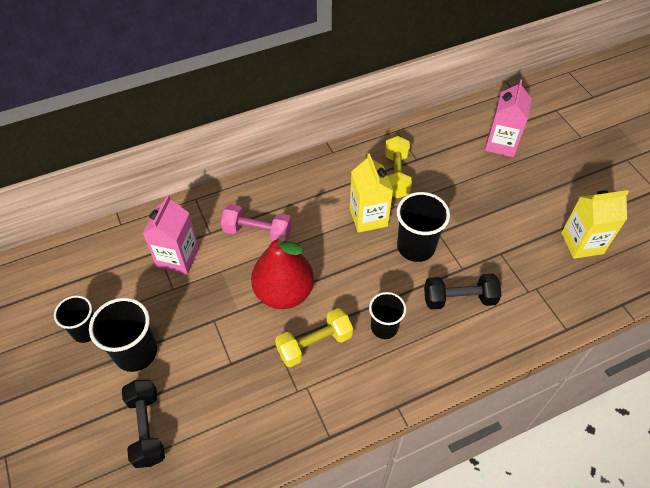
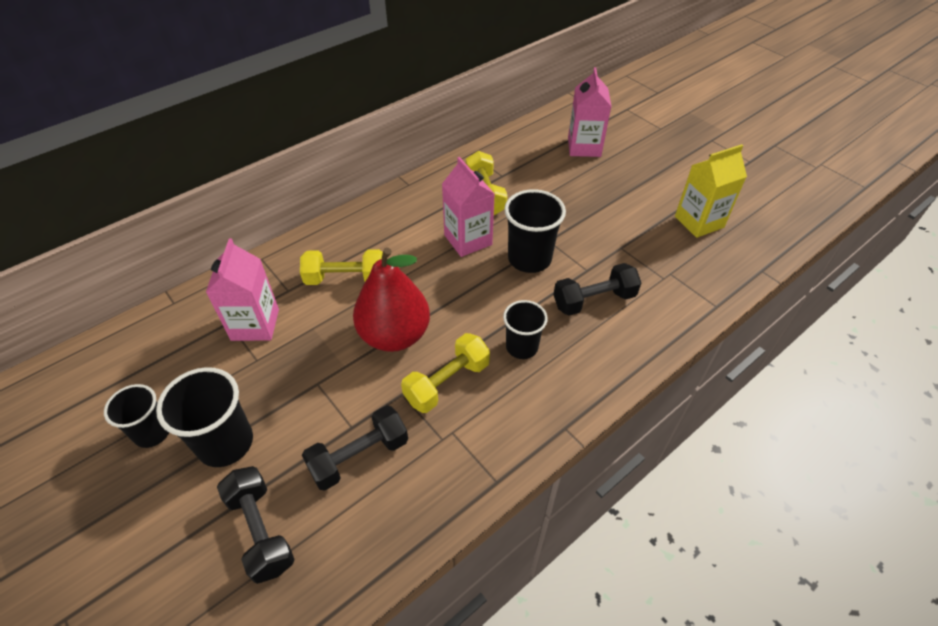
camera: 15 degrees left, 5 degrees down
(231, 389) = (359, 456): none -> black dumbbell
(257, 232) = (345, 279): pink dumbbell -> yellow dumbbell
(368, 217) = (468, 240): yellow carton -> pink carton

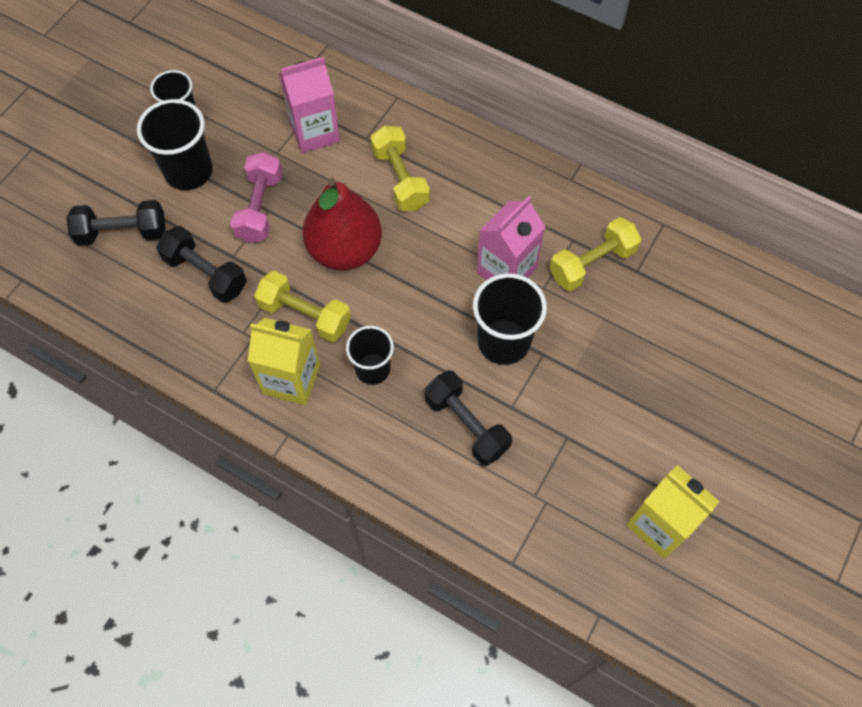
camera: 70 degrees right, 15 degrees up
(261, 531) = (122, 233): black dumbbell -> black dumbbell turned 45 degrees clockwise
(310, 389) = (260, 208): none -> pink dumbbell
(509, 410) = (291, 379): none -> yellow carton
(584, 147) = (748, 351): pink carton -> none

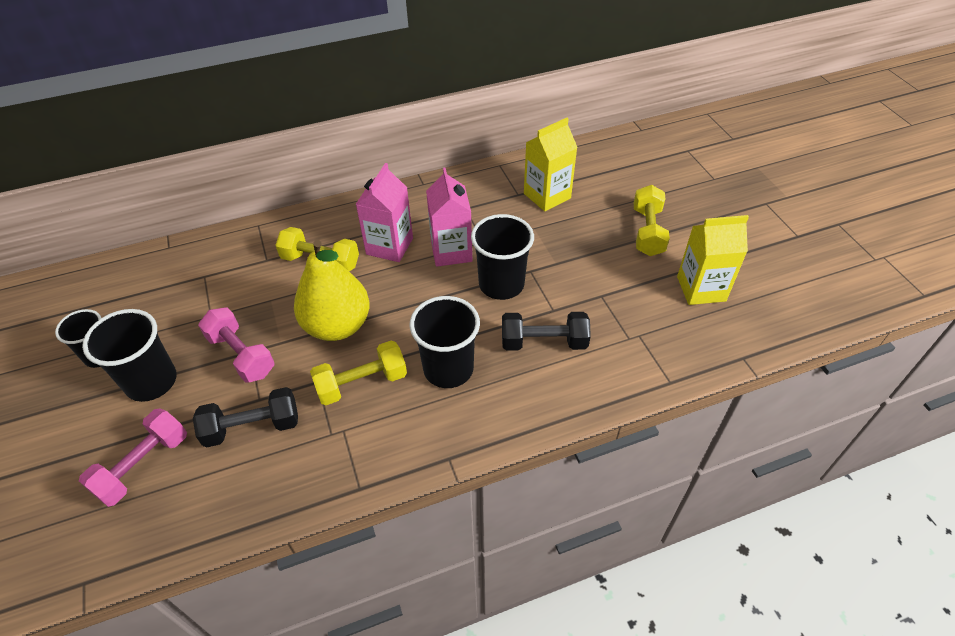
camera: 50 degrees left, 15 degrees down
(122, 233) = (143, 465): black dumbbell -> pink dumbbell
(291, 379) = (405, 426): yellow carton -> yellow carton (547, 196)
(315, 132) = (224, 284): pink carton -> pink carton (389, 246)
(345, 250) = (337, 326): red pear -> yellow pear
(372, 369) = (448, 369): black cup -> black cup, size x1.52
(592, 263) = (491, 210): yellow dumbbell -> yellow dumbbell (647, 232)

